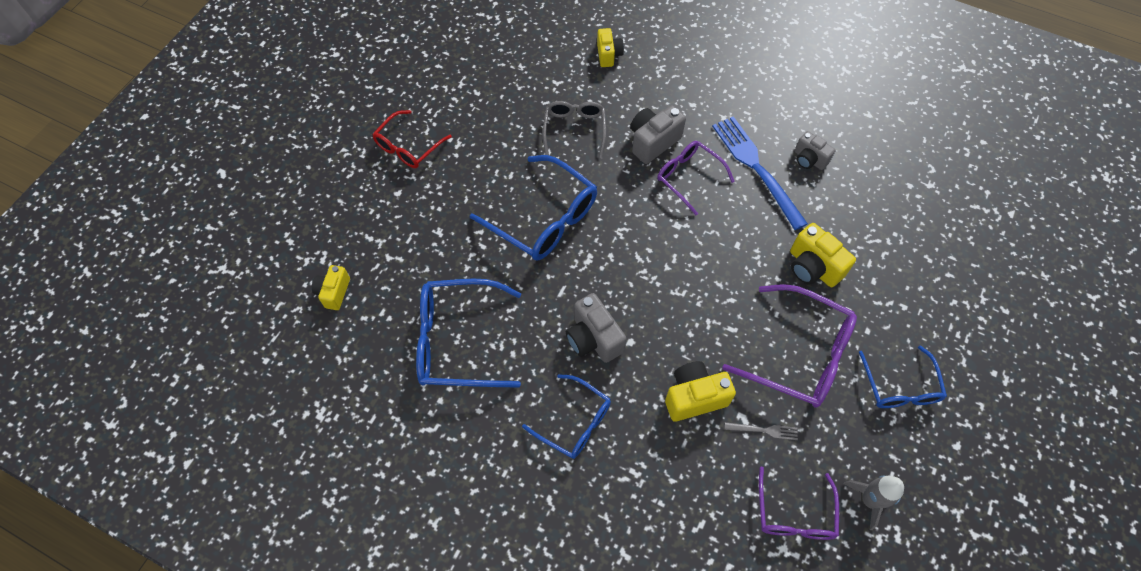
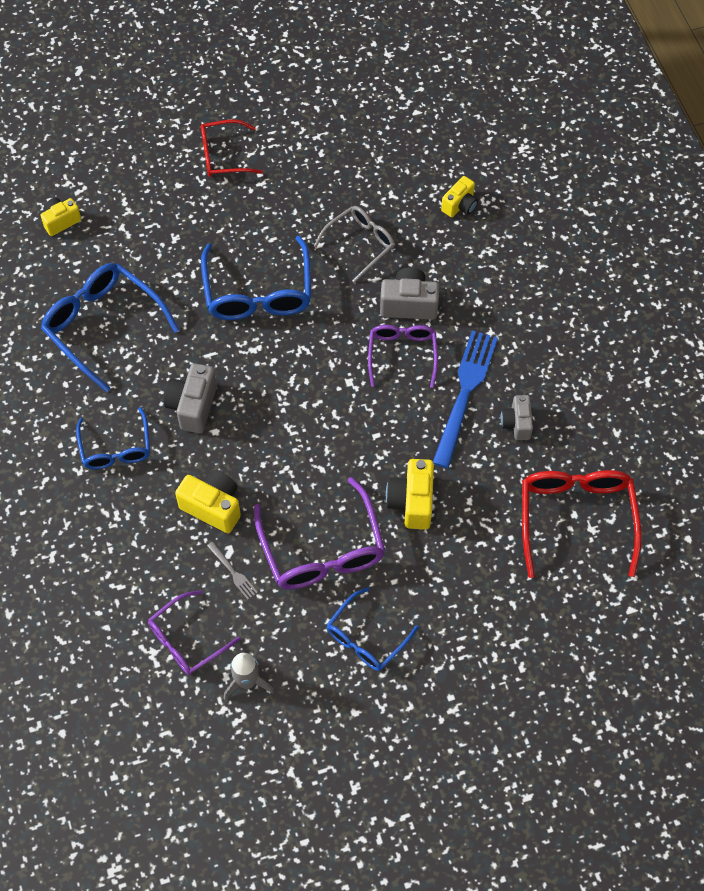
camera: 45 degrees right, 0 degrees up
(914, 186) = (576, 518): none -> red glasses

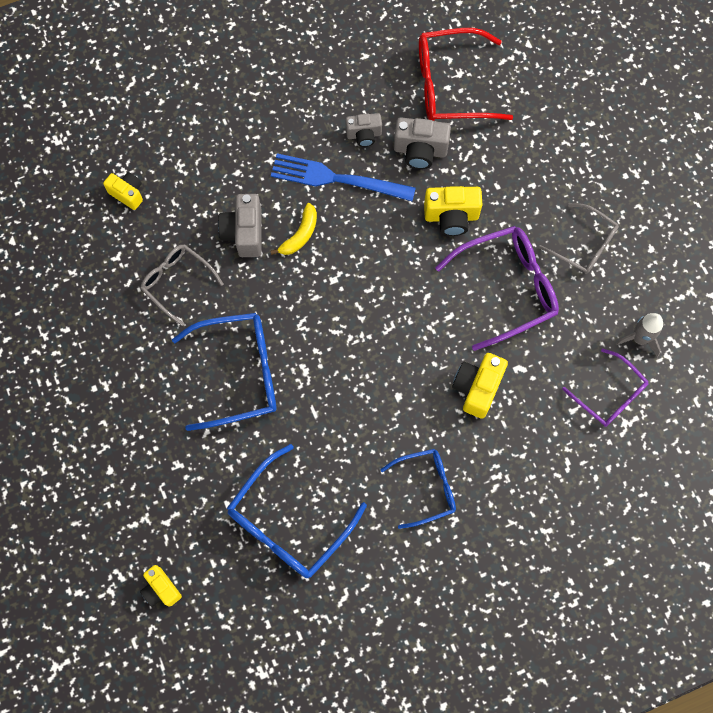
camera: 95 degrees left, 10 degrees up
(192, 406) = (373, 420): grey camera -> grey camera (420, 151)
(223, 156) = (70, 428): red glasses -> none
(233, 572) = (539, 362): grey fork -> none
(366, 638) = (584, 245): blue glasses -> grey glasses
(402, 354) = (300, 235): purple glasses -> yellow banana

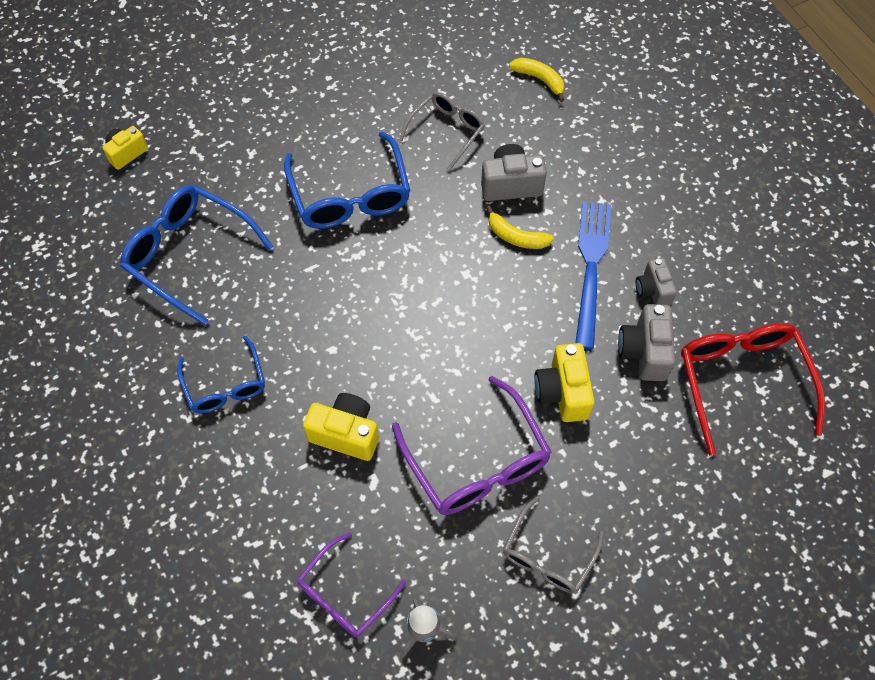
camera: 85 degrees right, 10 degrees down
(127, 194) = (540, 79): yellow camera -> yellow banana

